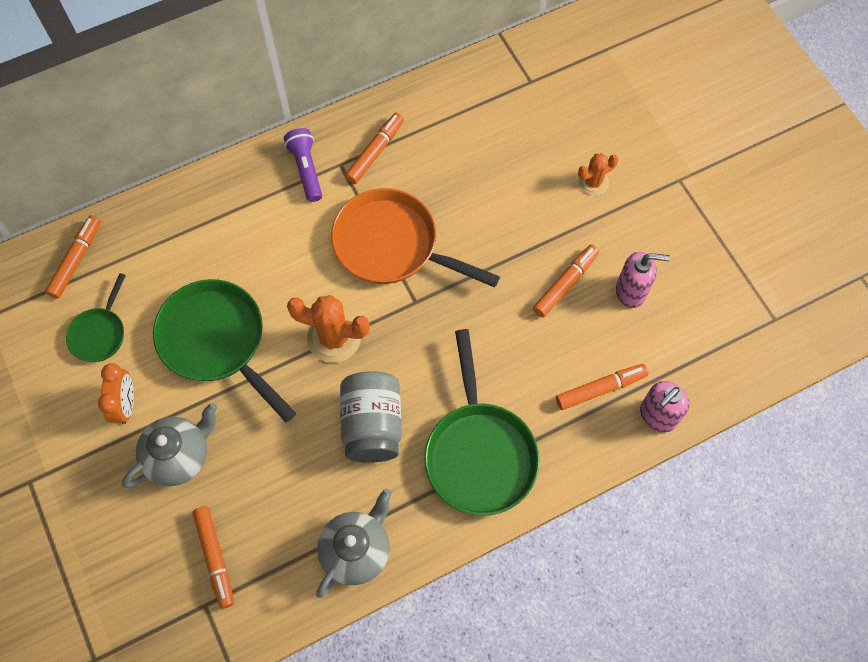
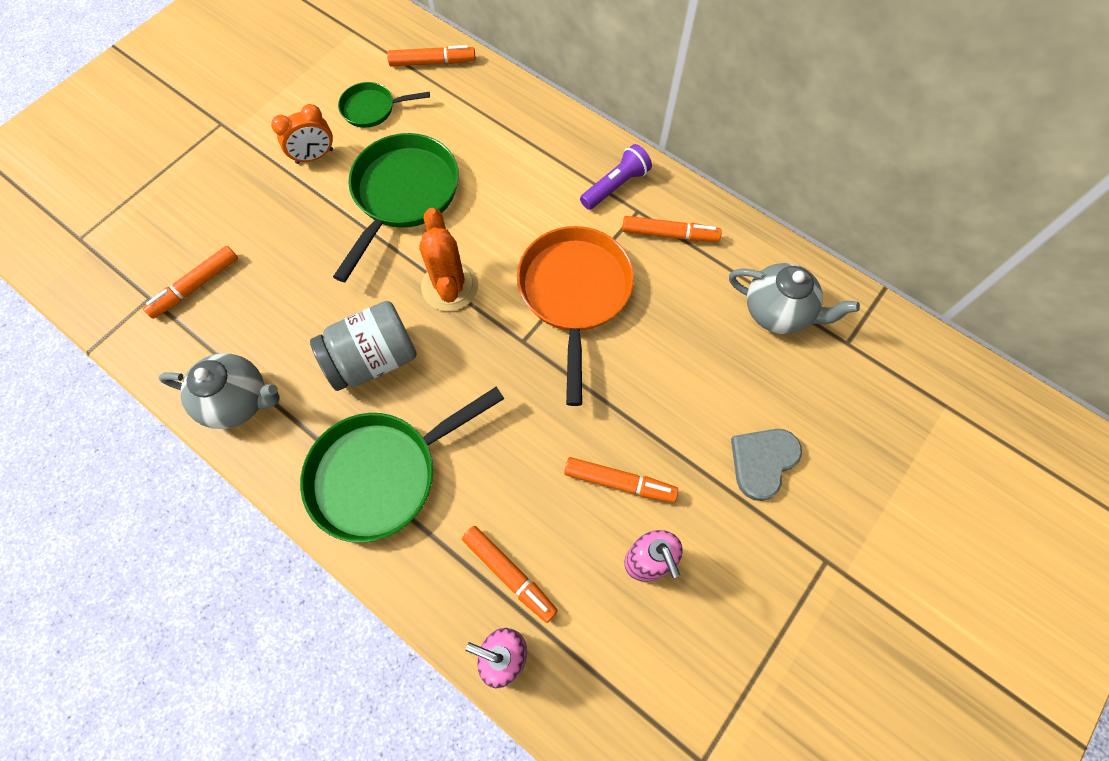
camera: 65 degrees right, 0 degrees up
(179, 456) = (281, 216): grey teapot -> grey teapot (777, 312)
(593, 182) = (762, 461): orange cactus -> grey heart

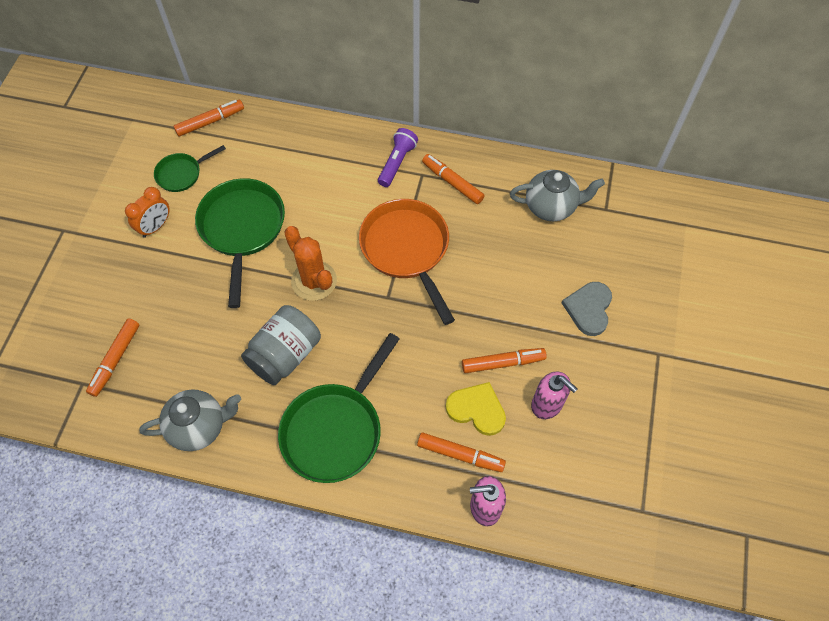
camera: 25 degrees left, 5 degrees down
(558, 526) = (477, 409): none -> yellow heart
(669, 234) = (452, 182): orange marker -> orange marker turned 120 degrees counterclockwise

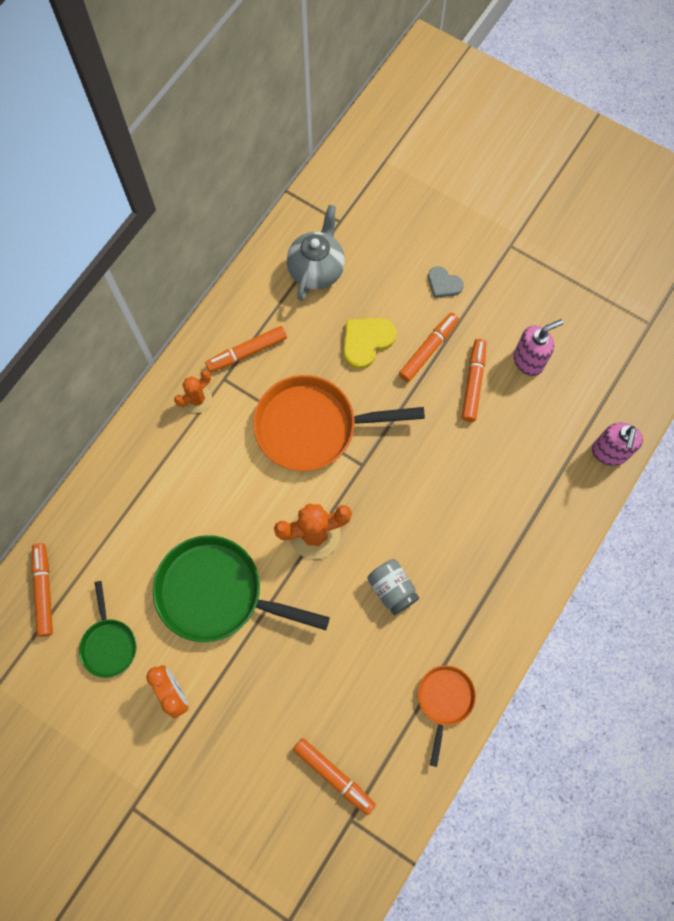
camera: 70 degrees left, 10 degrees up
(199, 427) = (444, 700): grey teapot -> orange pan
(285, 355) = (392, 589): grey jar -> grey jar, size x0.63
(335, 430) = (491, 563): green pan -> none
(397, 163) = (197, 399): purple flashlight -> orange cactus
(460, 454) = (553, 455): orange marker -> orange marker (428, 350)
(477, 409) = (513, 424): yellow heart -> yellow heart (366, 341)
(589, 309) = (443, 284): grey heart -> grey heart, size x0.64

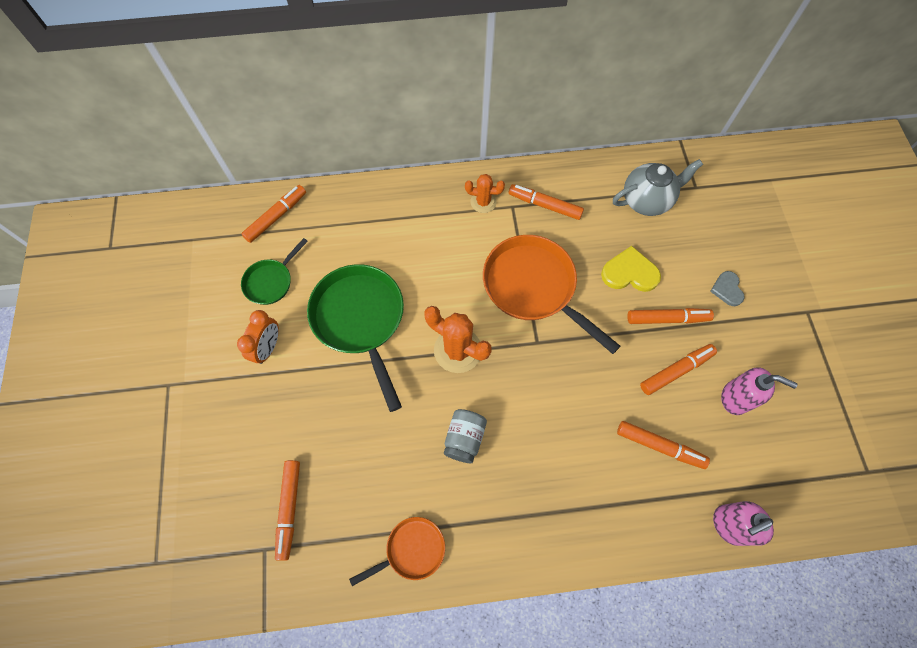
camera: 50 degrees right, 5 degrees down
(518, 448) = (659, 446): none -> orange marker

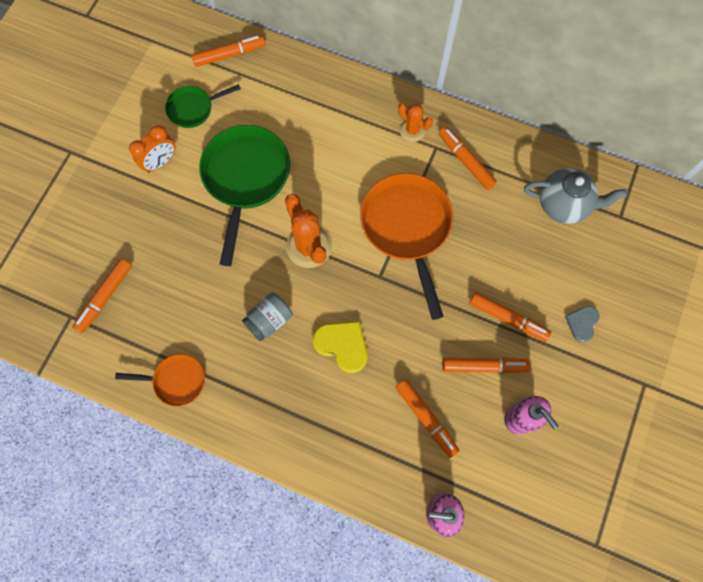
camera: 30 degrees right, 5 degrees up
(629, 273) = (502, 261): yellow heart -> yellow heart (342, 345)

